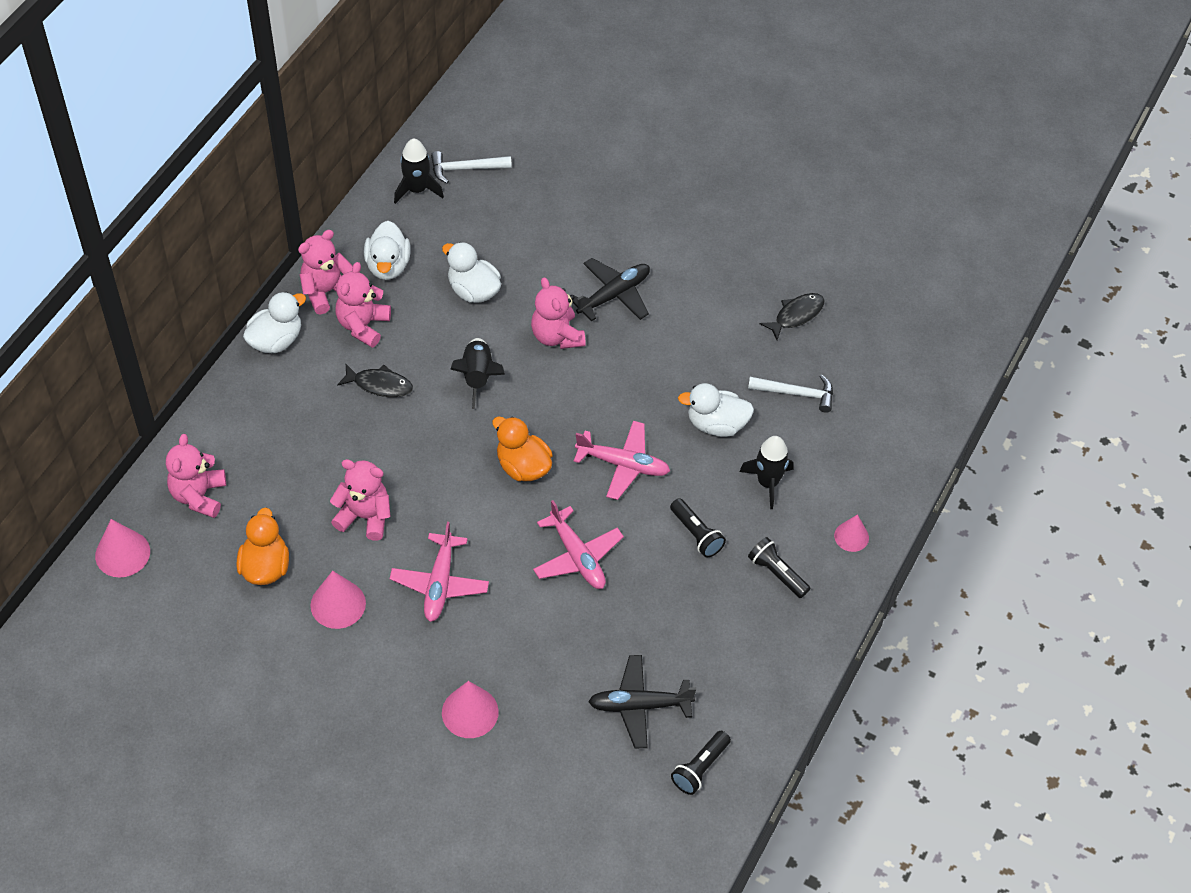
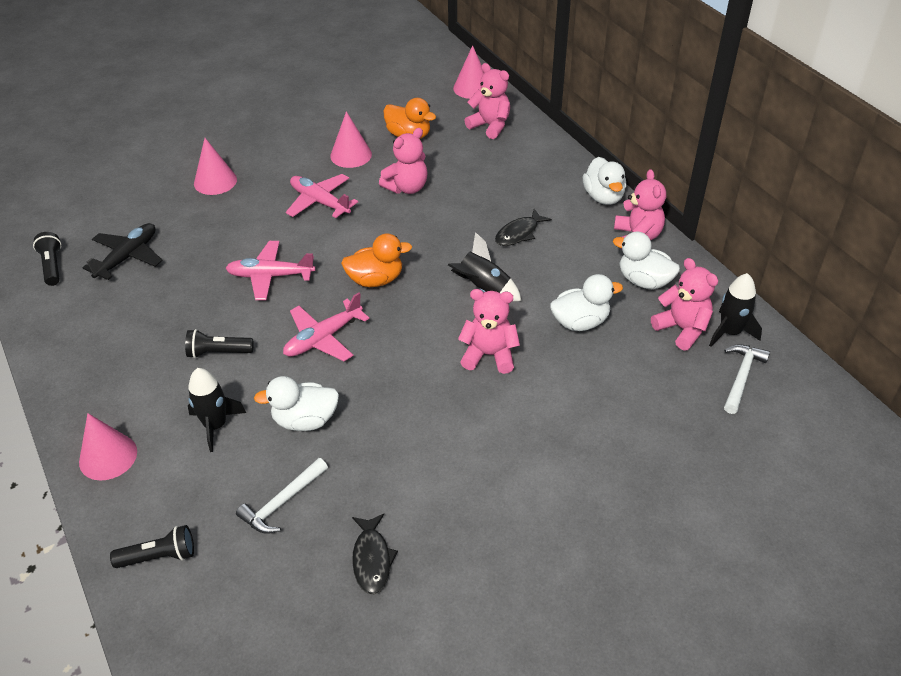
camera: 125 degrees right, 10 degrees down
(363, 325) = (586, 245): pink teddy bear -> pink teddy bear (682, 329)
(614, 295) = (508, 417): black plane -> none
(716, 424) = (305, 420): white duck -> white duck turned 135 degrees counterclockwise
(777, 573) = (133, 385): black flashlight -> black flashlight (159, 556)
(851, 536) = (108, 456): pink cone -> pink cone, size x1.54

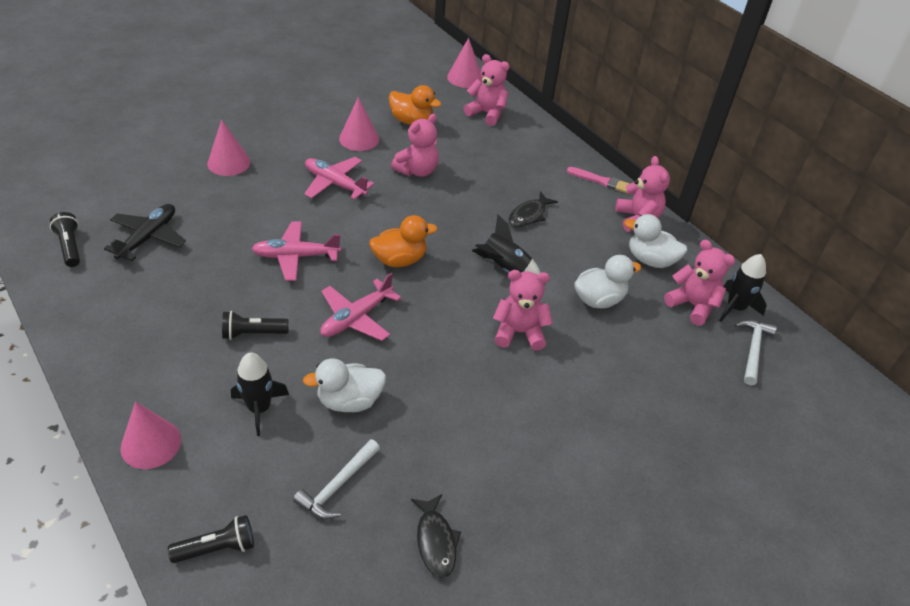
camera: 10 degrees left, 0 degrees up
(603, 197) = (601, 181): white duck -> pink brush

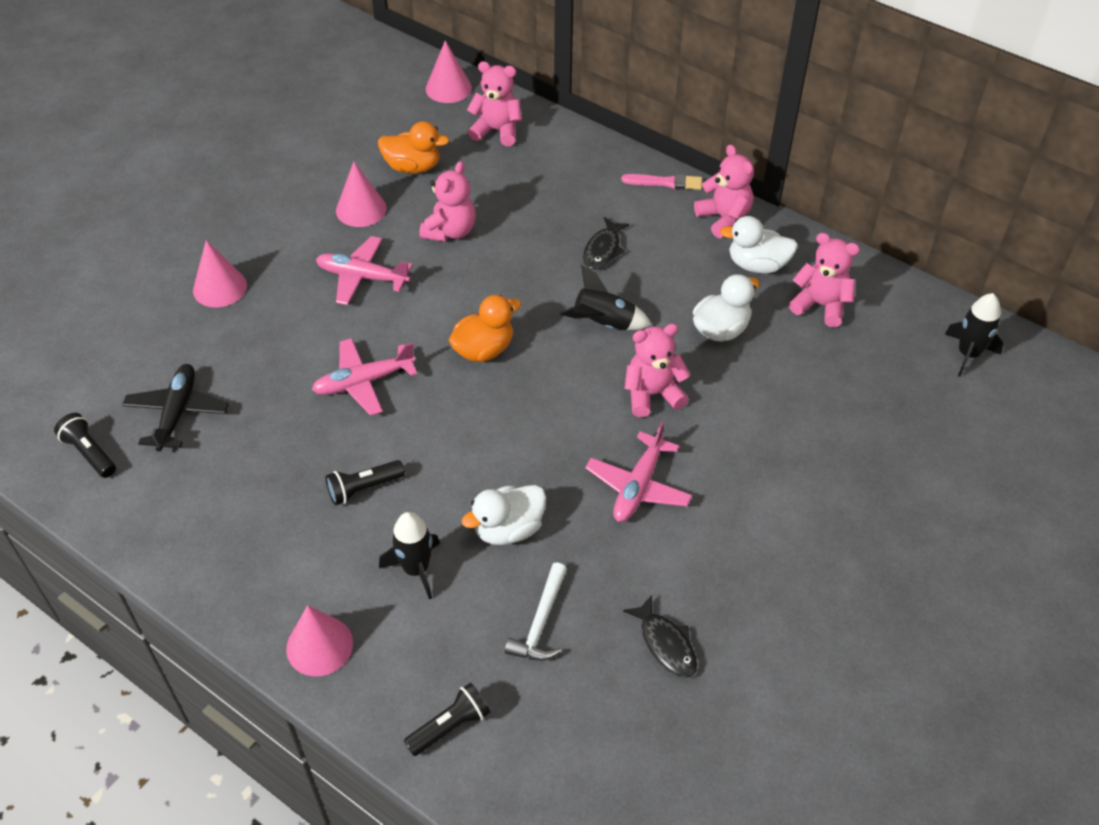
camera: 15 degrees left, 5 degrees up
(356, 318) = (469, 434): pink plane -> pink plane (638, 486)
(735, 308) = (865, 294): black rocket -> black rocket (968, 354)
(753, 349) = (899, 337): white hammer -> none

